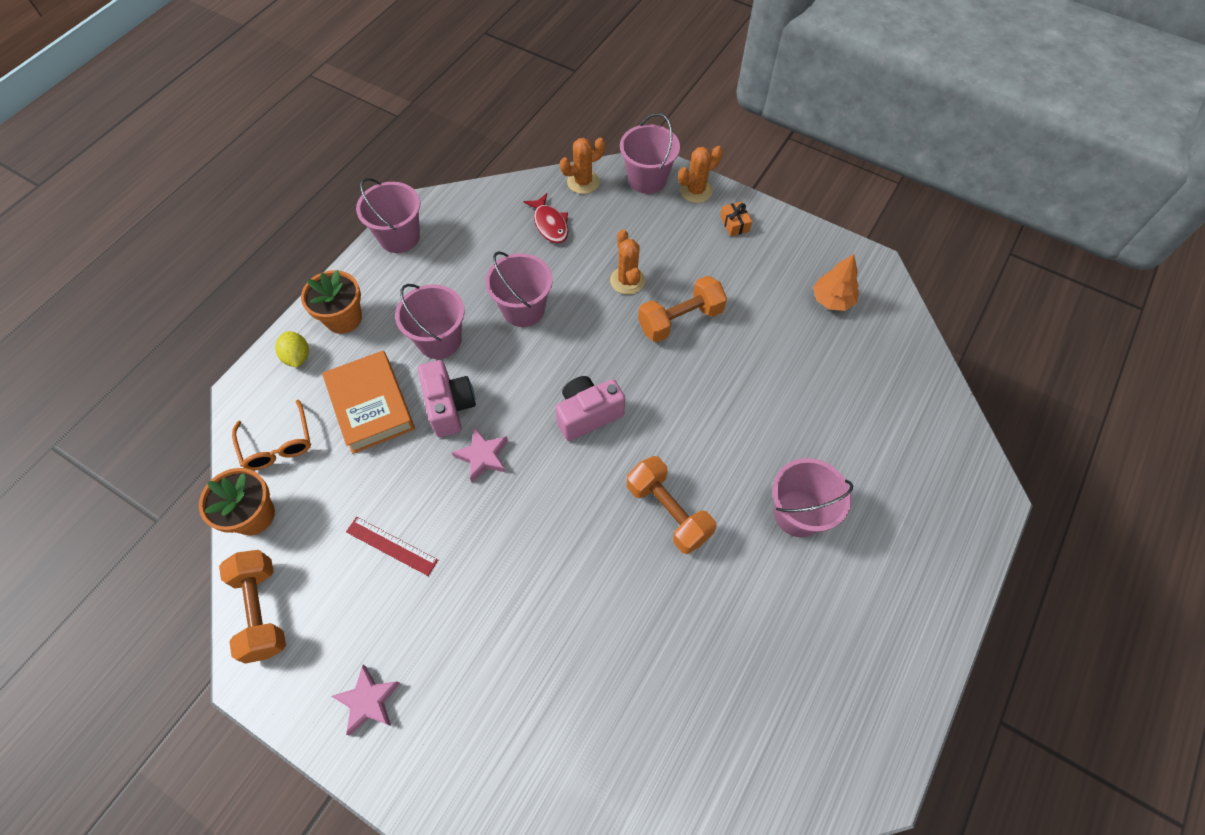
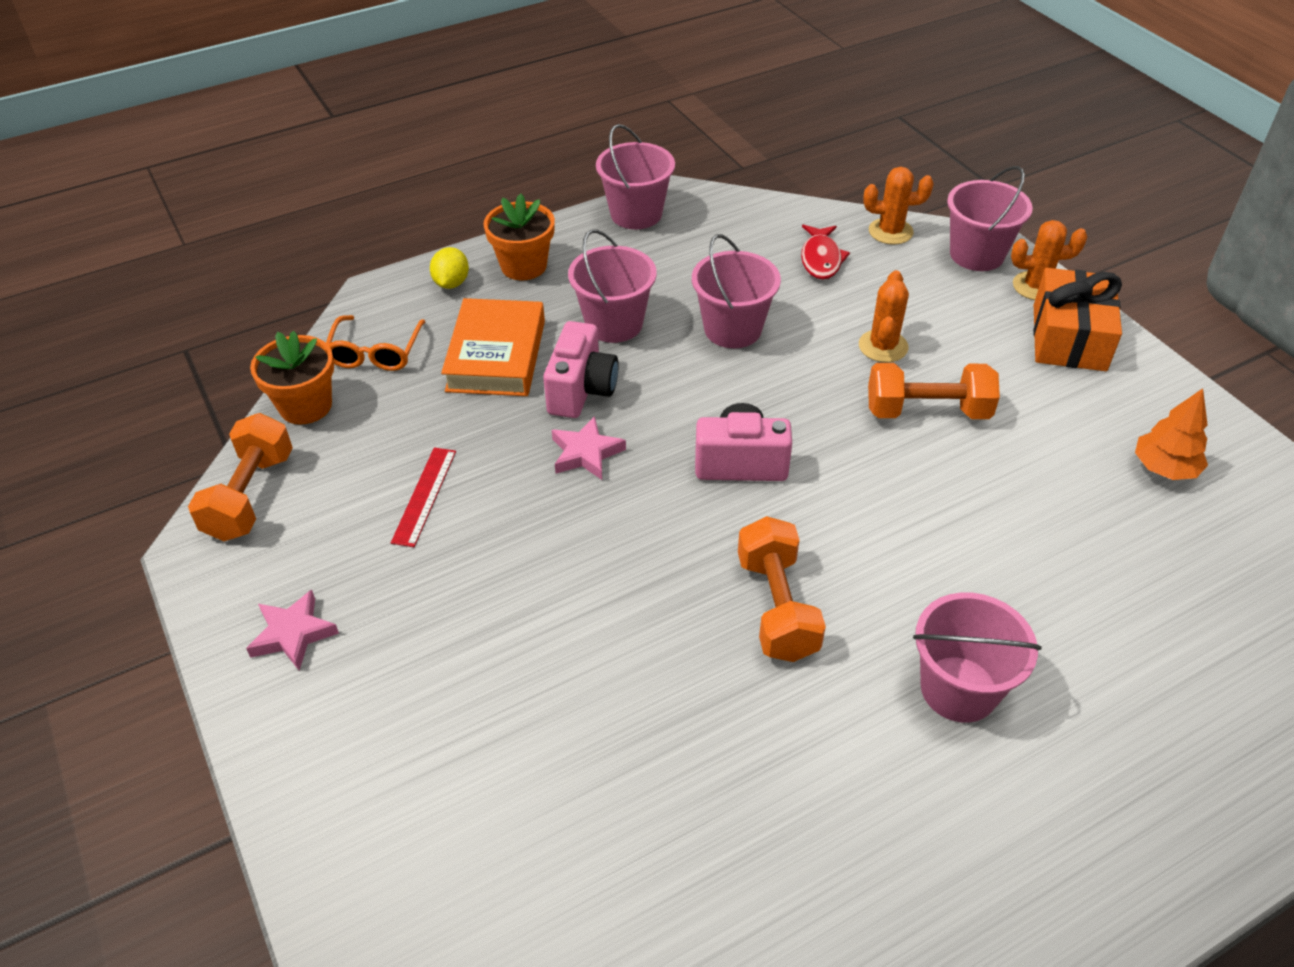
camera: 30 degrees right, 15 degrees down
(392, 545) = (424, 496): red ruler -> red ruler turned 45 degrees clockwise
(734, 224) = (1069, 337): orange gift -> orange gift, size x2.26

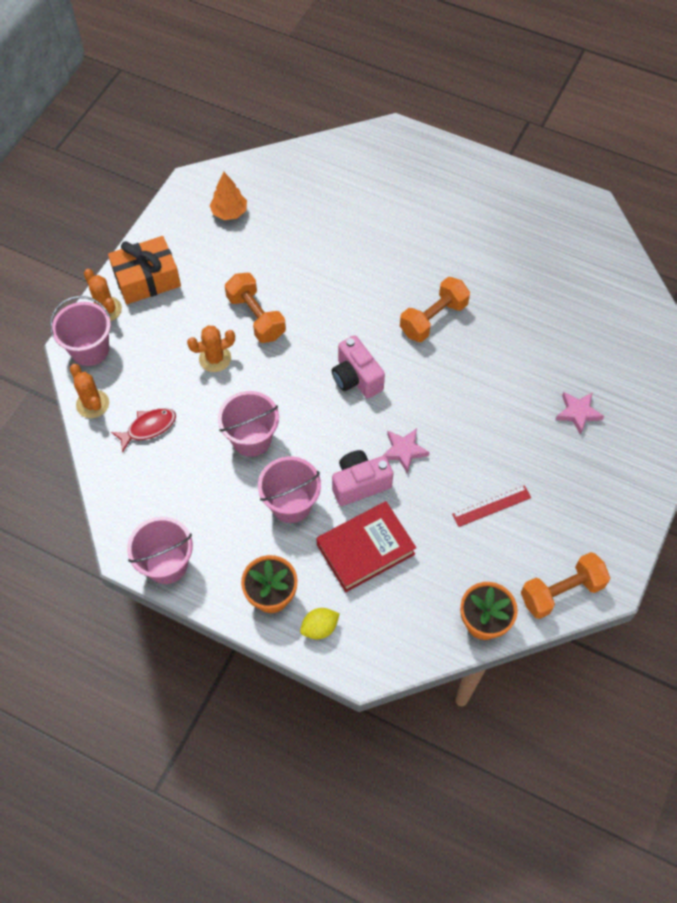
camera: 125 degrees left, 15 degrees up
(293, 634) = (610, 498): pink star -> pink star (578, 413)
(375, 352) = (413, 621): orange glasses -> none
(496, 355) = (365, 549): orange book -> red book
(958, 689) = (422, 240): pink bucket -> none

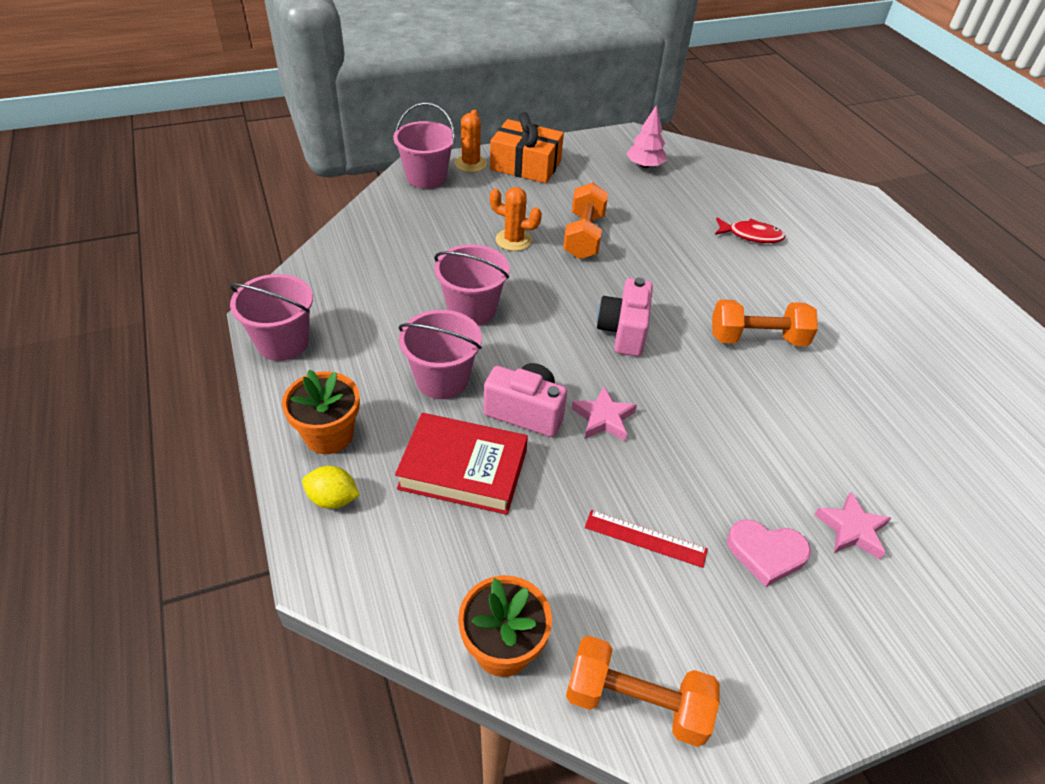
camera: 40 degrees right, 15 degrees down
(92, 404) = (382, 207): orange cactus -> none
(148, 428) = (401, 247): red fish -> red fish (751, 235)
(229, 212) = (644, 166): orange tree -> pink tree
(551, 463) = (766, 553): none -> pink heart

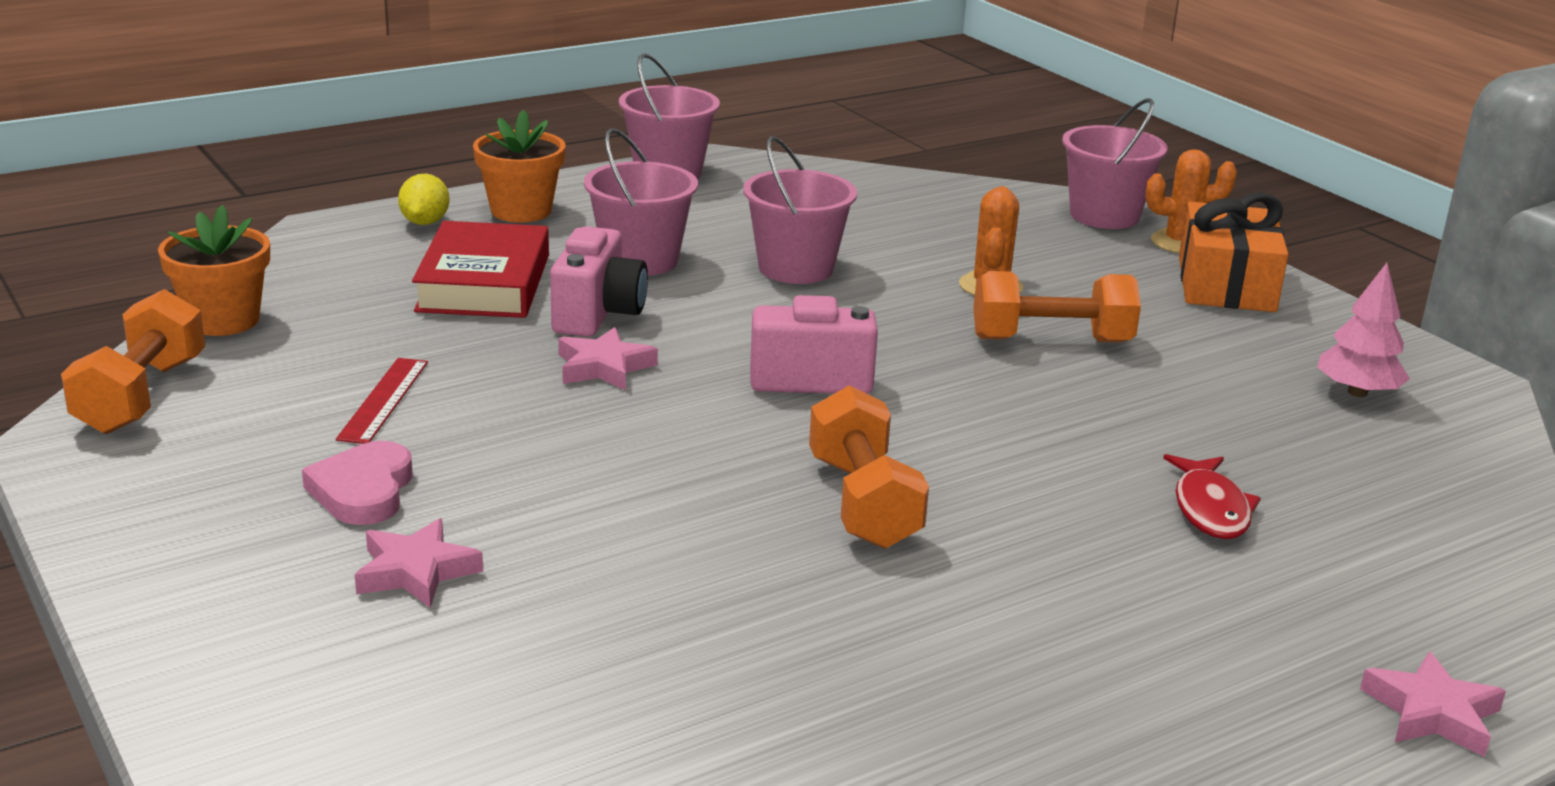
camera: 80 degrees right, 20 degrees down
(887, 228) = (1432, 713): none -> pink star

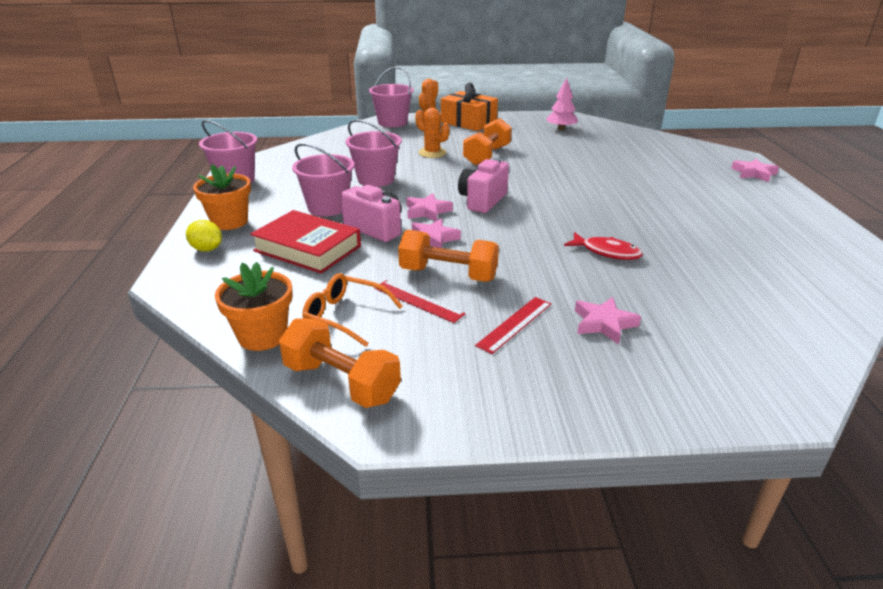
camera: 60 degrees left, 5 degrees up
(305, 359) = (346, 316): none -> orange glasses
(363, 490) = (515, 324): pink heart -> red ruler
(708, 340) = (427, 211): none -> pink star
(863, 503) = (592, 215): orange dumbbell -> orange dumbbell (448, 274)
(1210, 509) = (625, 166): red fish -> red fish (607, 252)

